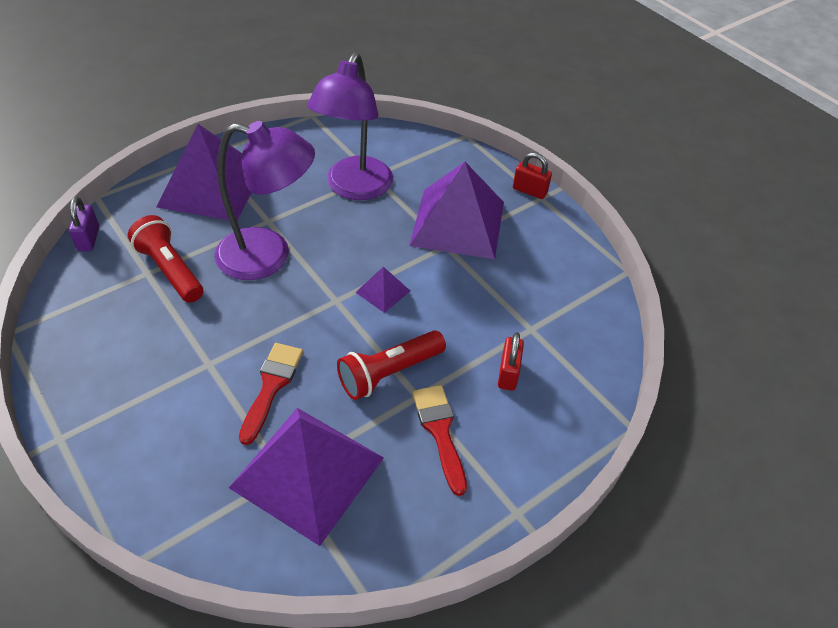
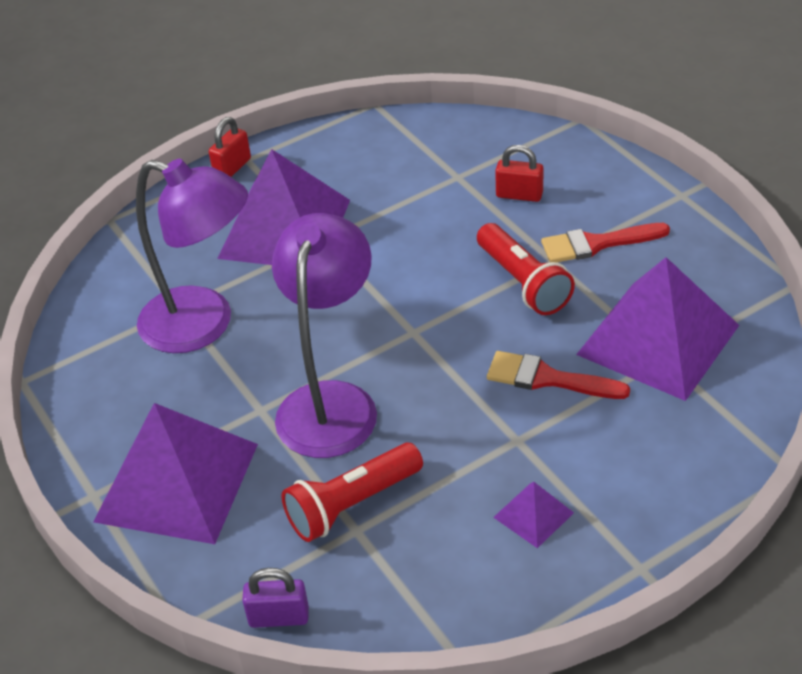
camera: 80 degrees left, 5 degrees down
(383, 291) = (399, 291): purple pyramid -> purple pyramid (533, 515)

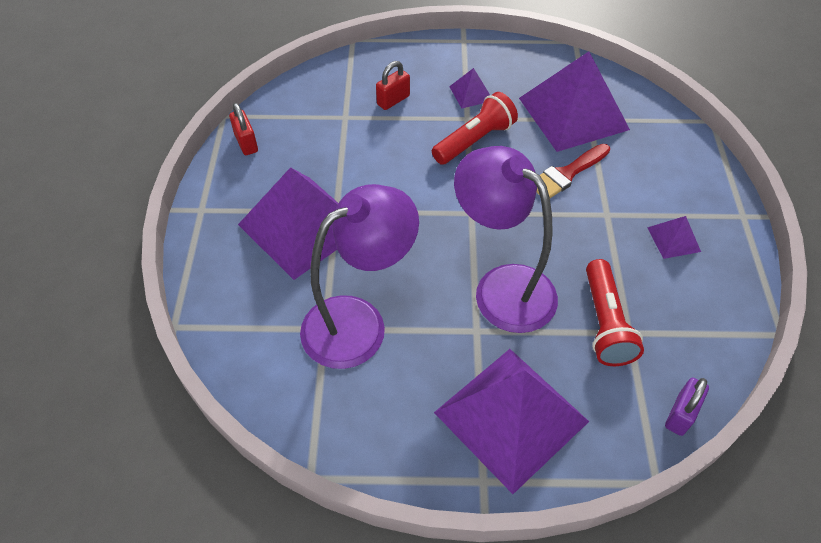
camera: 60 degrees left, 10 degrees up
(232, 168) = (201, 222): red padlock -> red padlock (246, 143)
(523, 282) = (474, 140): red flashlight -> red flashlight turned 45 degrees counterclockwise
(597, 244) = (471, 93): red brush -> purple pyramid

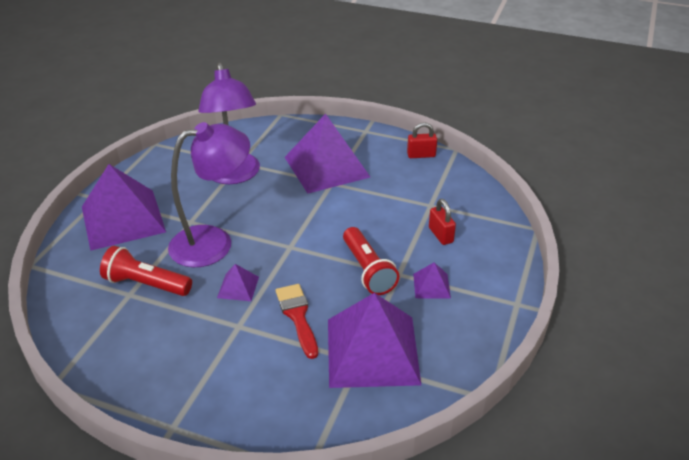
camera: 110 degrees right, 15 degrees down
(673, 239) = (184, 359): purple pyramid -> purple pyramid (238, 287)
(680, 414) = (54, 295): purple padlock -> none

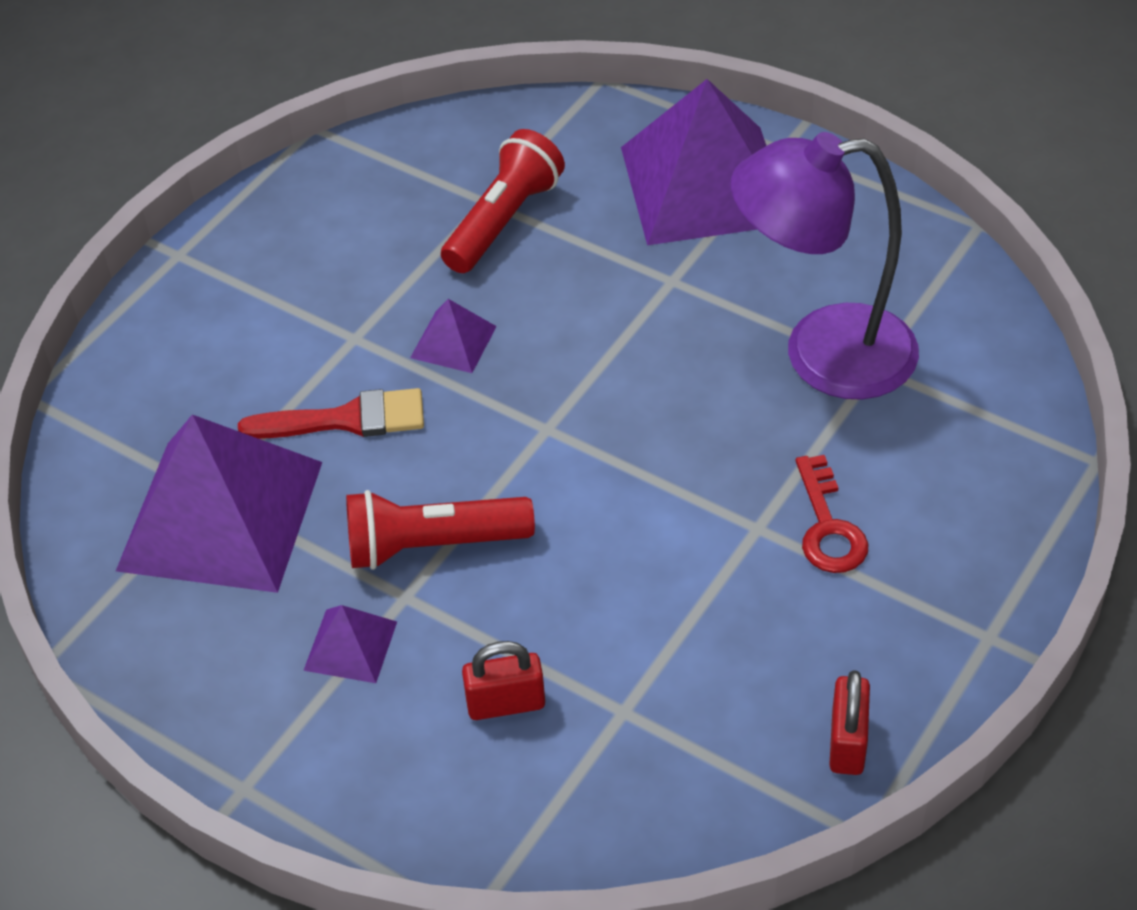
camera: 105 degrees right, 10 degrees up
(214, 242) = (594, 313): purple lamp -> none
(326, 167) = (828, 527): purple pyramid -> red key

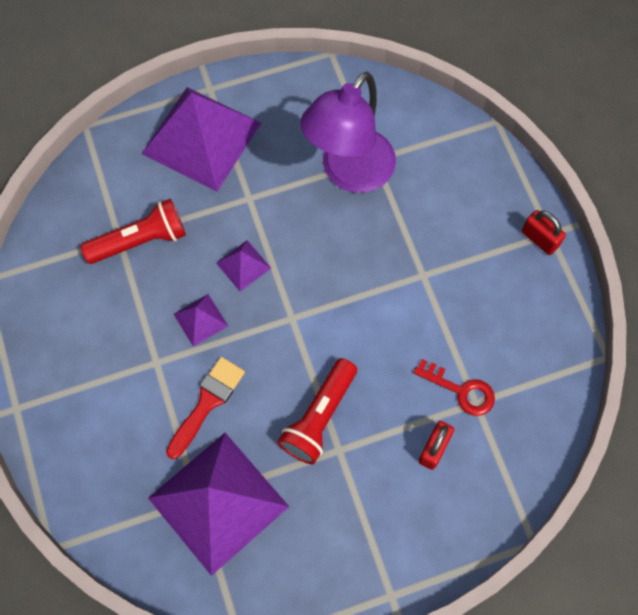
camera: 55 degrees left, 20 degrees up
(350, 645) = (348, 494): purple pyramid -> purple pyramid (243, 265)
(503, 220) = (140, 240): red flashlight -> red flashlight turned 90 degrees clockwise
(828, 527) = (446, 247): red key -> red key (461, 390)
(847, 742) = (559, 327): red padlock -> red padlock (539, 239)

